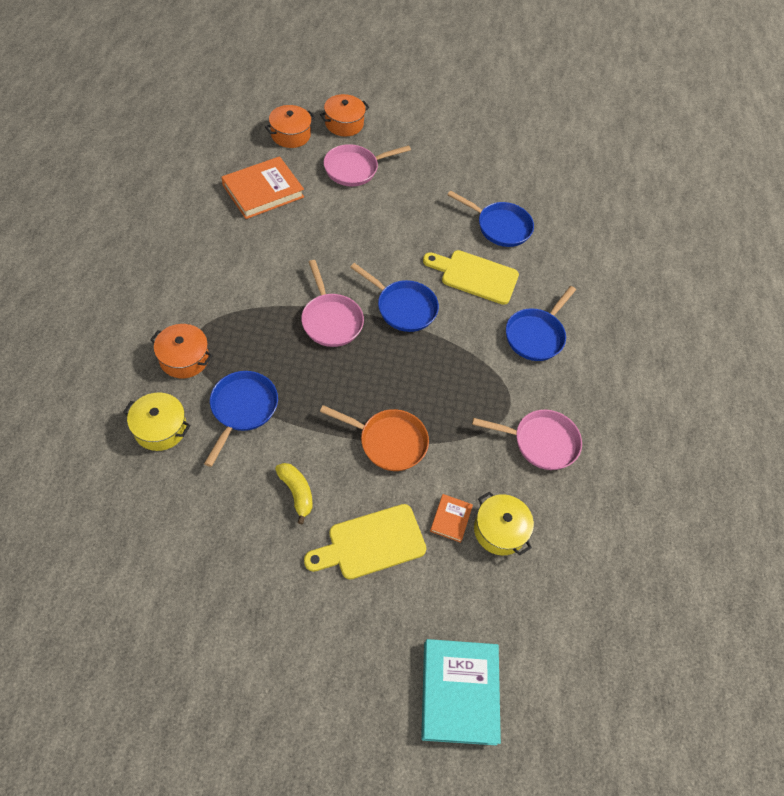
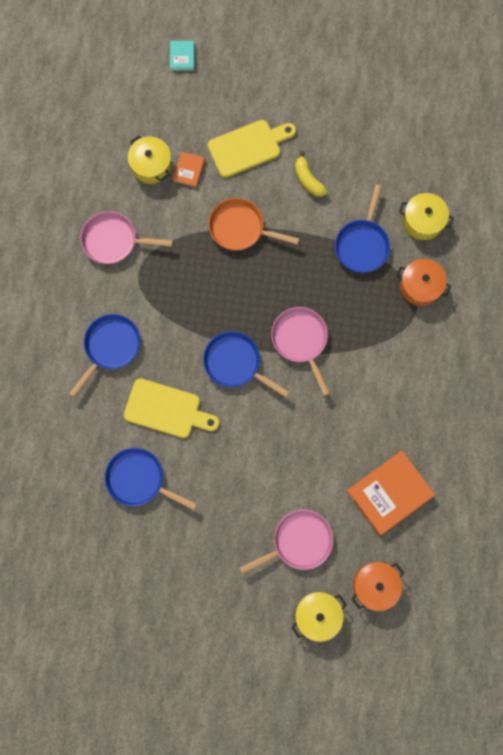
camera: 175 degrees left, 20 degrees up
(344, 124) = (317, 614): orange pot -> yellow pot
(459, 692) = (182, 57): turquoise book -> turquoise book, size x0.49

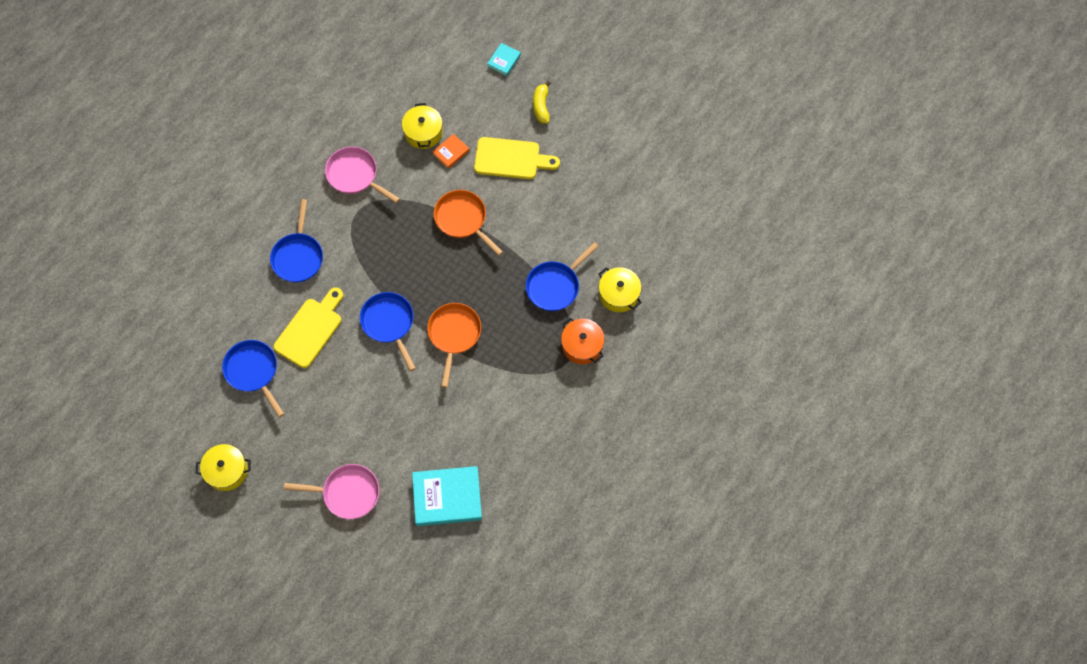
camera: 30 degrees right, 10 degrees down
(110, 347) = (298, 256): blue pan -> blue pan turned 120 degrees clockwise
(167, 409) = (310, 330): yellow cutting board -> yellow cutting board turned 105 degrees counterclockwise
(301, 340) = (454, 335): pink pan -> orange pan
(308, 179) = (544, 210): yellow banana -> yellow banana (541, 106)
(317, 614) = (324, 560): yellow pot -> yellow pot (226, 471)
(375, 585) = (387, 564): orange pot -> none
(389, 493) = (447, 497): orange book -> turquoise book

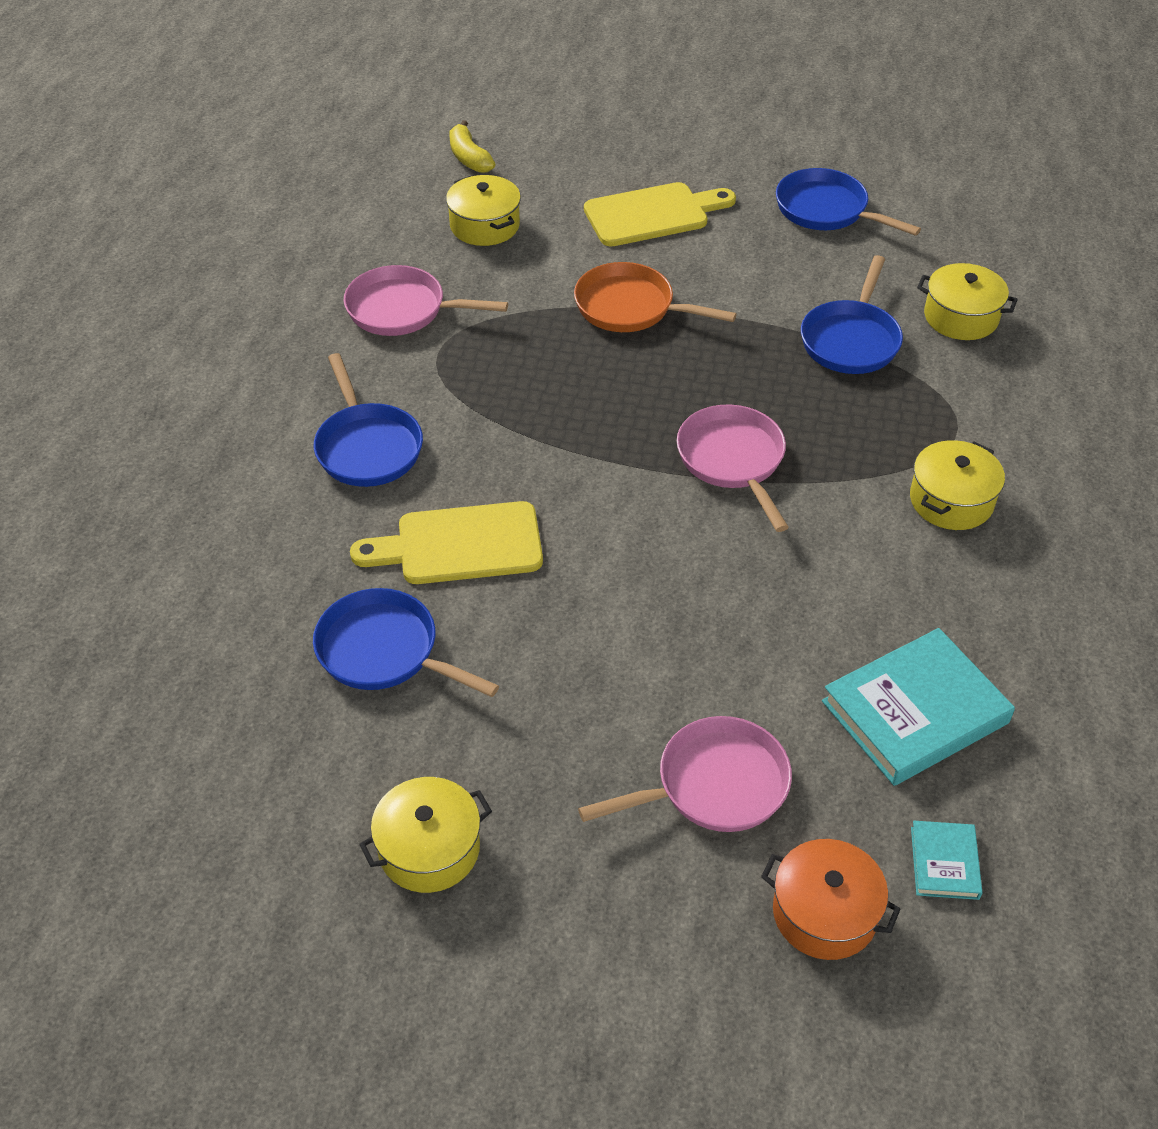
camera: 25 degrees left, 20 degrees down
(310, 330) = (460, 545): yellow cutting board -> yellow cutting board turned 105 degrees counterclockwise
(389, 323) = (604, 485): blue pan -> blue pan (826, 210)
(451, 152) = (548, 235): orange book -> none
(454, 335) = (733, 460): orange pan -> pink pan
(504, 60) = (554, 114): turquoise book -> turquoise book (944, 863)
(536, 400) = (951, 500): none -> yellow pot
(541, 106) = (652, 145): yellow banana -> yellow banana (469, 157)
(582, 345) = (961, 400): orange pot -> orange pot (824, 913)

